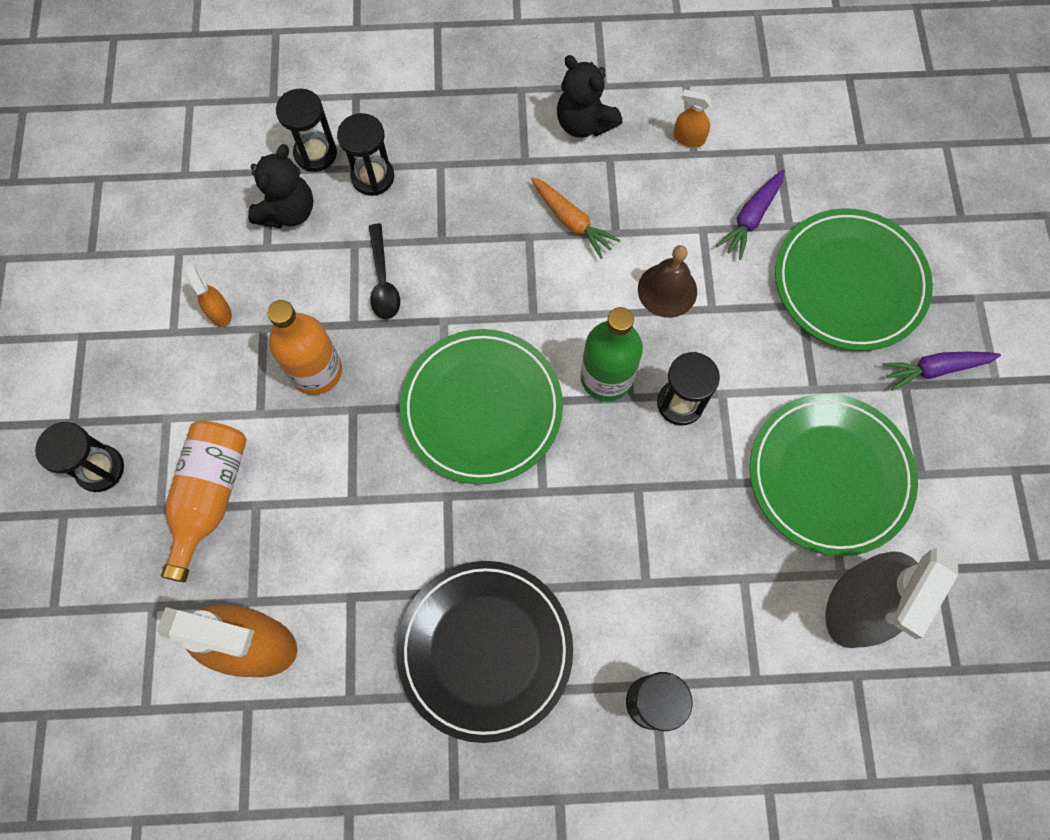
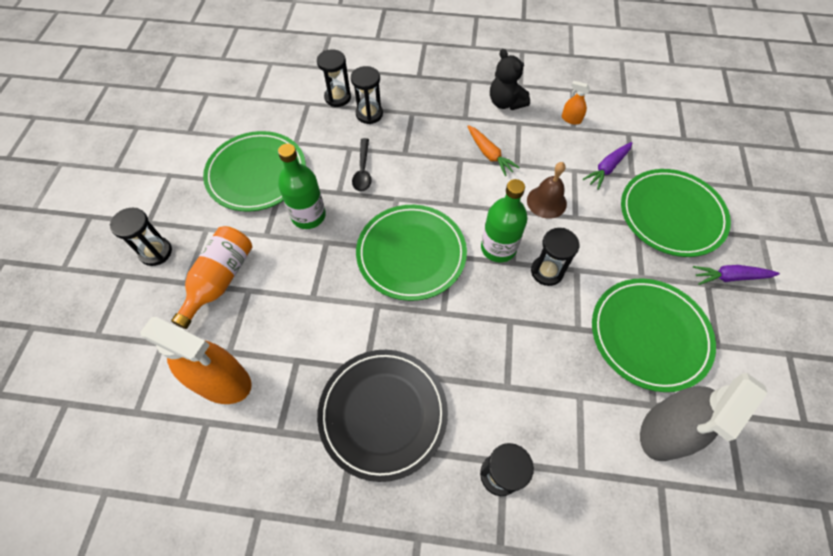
camera: 10 degrees right, 10 degrees down
(219, 313) = (257, 174): orange spray bottle -> green plate
(288, 211) = (313, 125): black teddy bear -> none
(316, 371) = (308, 216): orange bottle -> green bottle

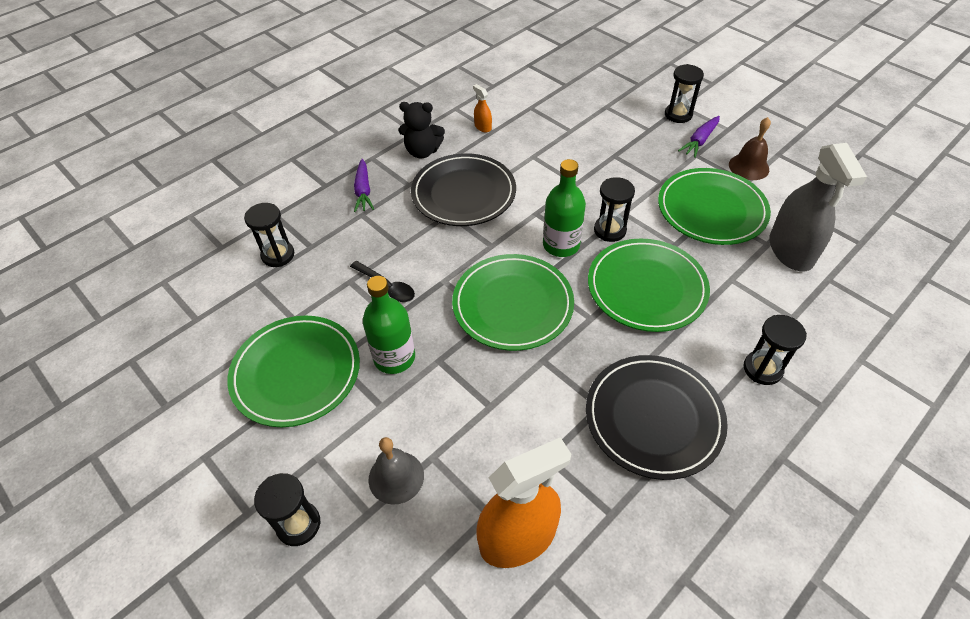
camera: 50 degrees left, 10 degrees down
(220, 280) = (396, 477): orange bottle -> grey bell
(369, 114) = (327, 244): black hourglass -> black hourglass (678, 115)
(489, 154) = (463, 193): orange carrot -> black plate
(546, 202) = (546, 190): brown bell -> brown bell (748, 167)
(571, 119) = (483, 127): orange spray bottle -> orange spray bottle turned 75 degrees clockwise
(607, 168) = (550, 138): purple carrot -> purple carrot (363, 191)
(671, 215) = (624, 134): green plate -> green plate (646, 288)

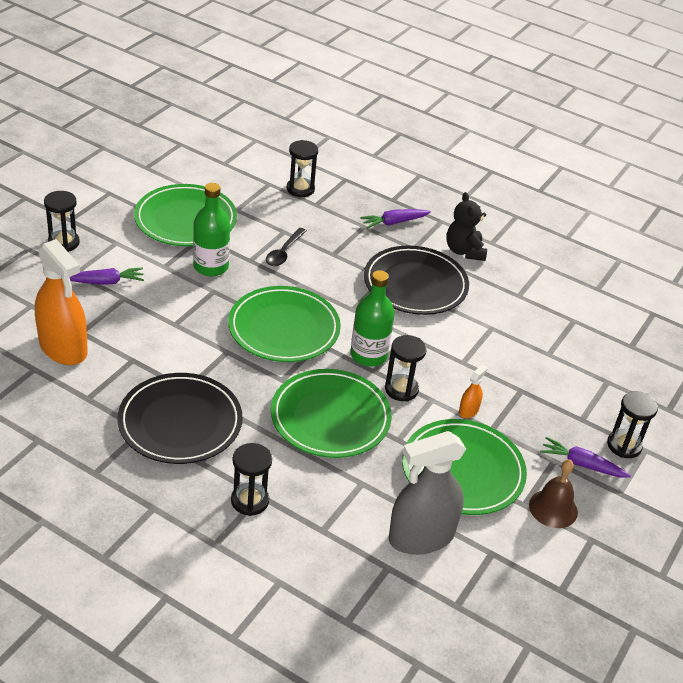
camera: 70 degrees right, 10 degrees down
(396, 477) = (105, 282): grey bell -> purple carrot
(483, 127) = (522, 288): orange spray bottle -> orange spray bottle (468, 411)

